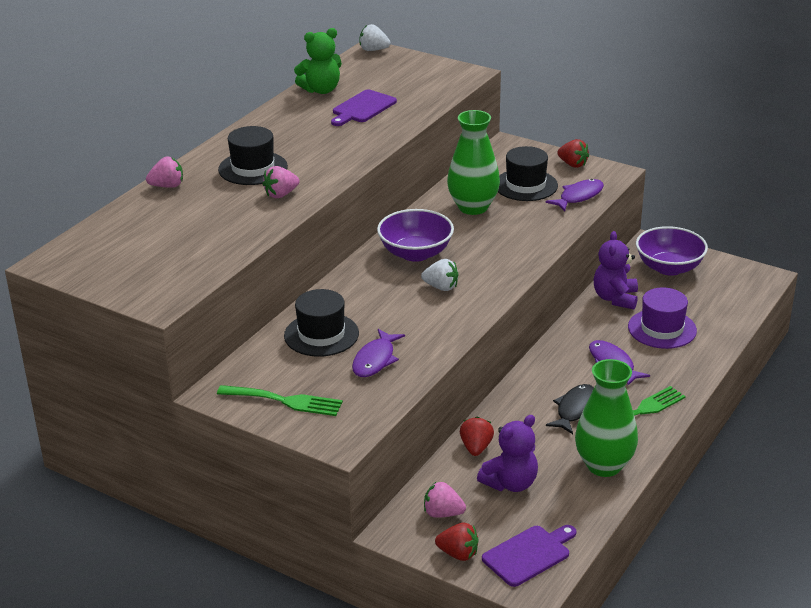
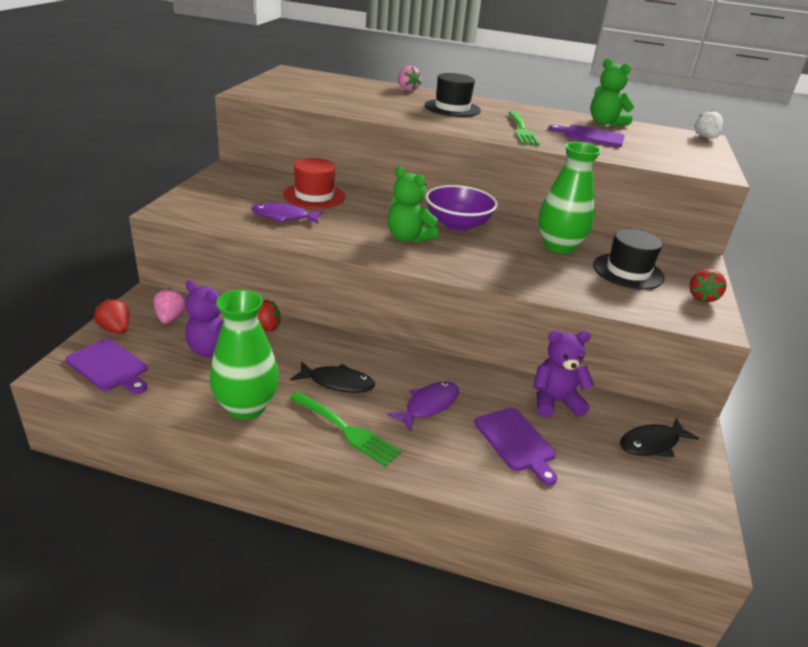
camera: 70 degrees right, 0 degrees up
(281, 194) = (418, 116): pink strawberry -> none
(285, 401) = (221, 189): green fork -> green fork (522, 130)
(321, 334) = (314, 196): black hat -> red hat
(441, 287) = (408, 238): white strawberry -> green teddy bear
(458, 554) = (116, 329): red strawberry -> red strawberry turned 135 degrees clockwise
(578, 196) = (636, 303): purple fish -> none
(662, 329) = (516, 442): purple hat -> purple cutting board
(669, 267) = (652, 443): purple bowl -> black fish

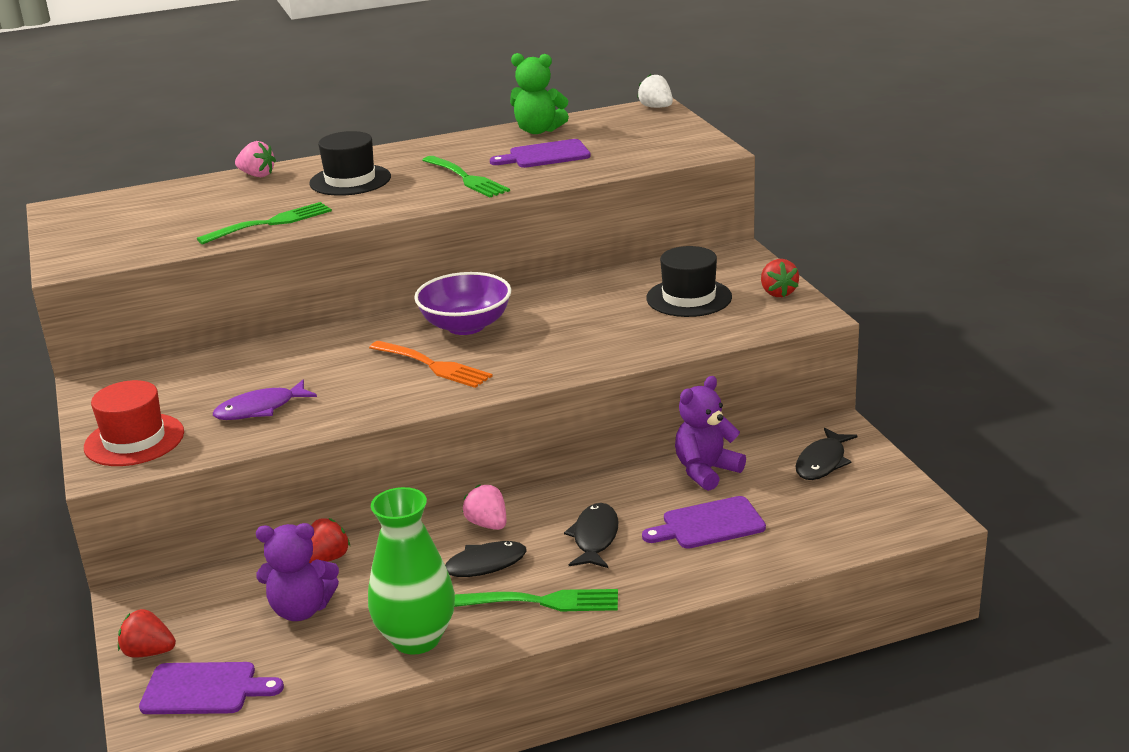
camera: 30 degrees left, 5 degrees down
(170, 318) = (198, 606): pink strawberry -> pink strawberry (487, 524)
(314, 196) = (257, 368): red hat -> red hat (134, 440)
(376, 111) = (271, 223): none -> green fork
(408, 238) = (434, 366): green teddy bear -> orange fork
(428, 405) = (594, 538): purple fish -> black fish
(516, 442) = (709, 524): purple cutting board -> purple cutting board turned 135 degrees clockwise
(559, 246) = (596, 302): green vase -> none

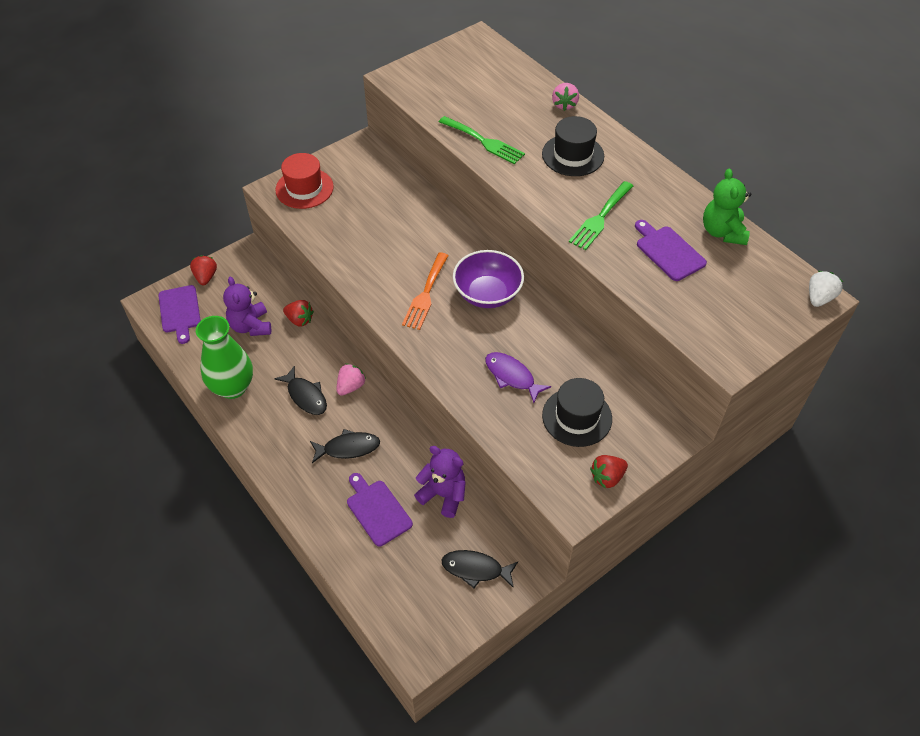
camera: 70 degrees right, 25 degrees up
(260, 409) = (350, 229): purple fish -> purple fish (512, 376)
(544, 602) = (276, 439): green fork -> none

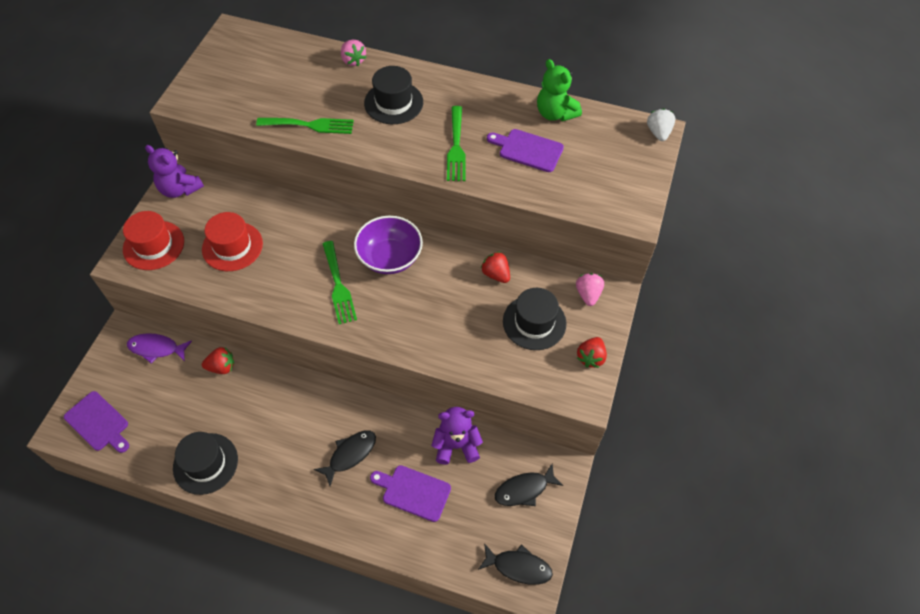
camera: 35 degrees left, 5 degrees up
(206, 277) = (99, 376): red strawberry -> red strawberry (496, 274)
(232, 387) = (205, 463): green vase -> black hat
(251, 326) = (180, 398): purple teddy bear -> purple teddy bear (180, 189)
(306, 396) = (279, 431): black fish -> black fish (518, 566)
(351, 386) = (312, 400): pink strawberry -> pink strawberry (588, 294)
(364, 219) = (232, 246): none -> red hat
(425, 294) = (338, 286): orange fork -> green fork
(512, 376) = (461, 317): purple fish -> purple fish (156, 348)

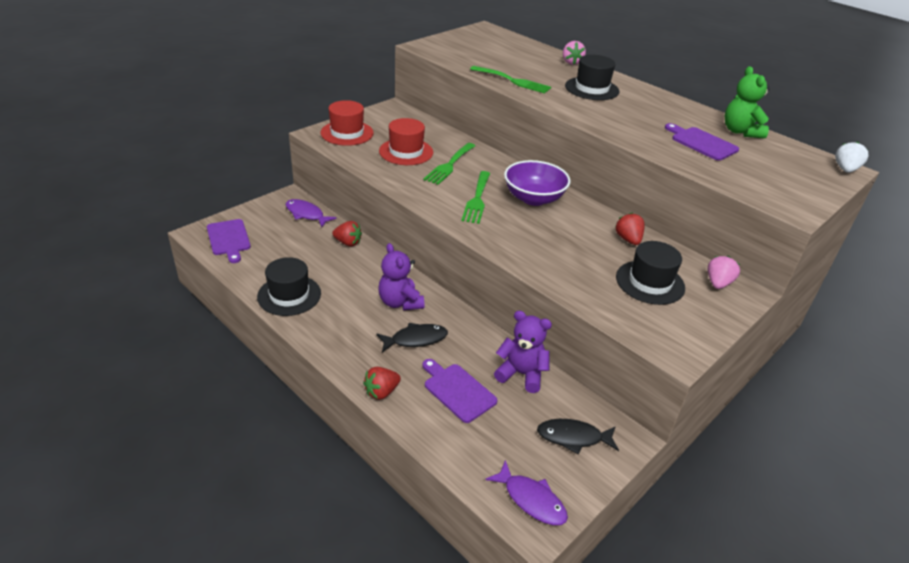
camera: 25 degrees right, 20 degrees down
(180, 189) = (389, 113): purple teddy bear -> purple teddy bear (400, 302)
(456, 147) = (633, 123): green fork -> green fork (449, 165)
(518, 566) = (531, 500): black fish -> purple fish
(590, 357) = (698, 327): red strawberry -> red strawberry (381, 392)

